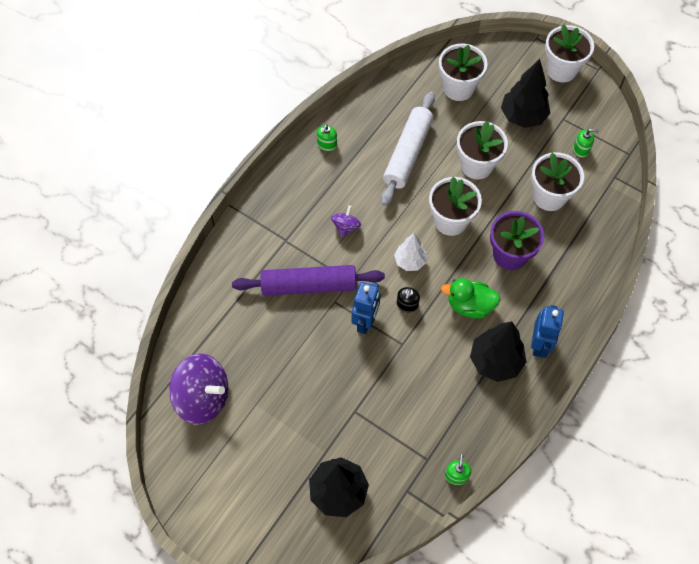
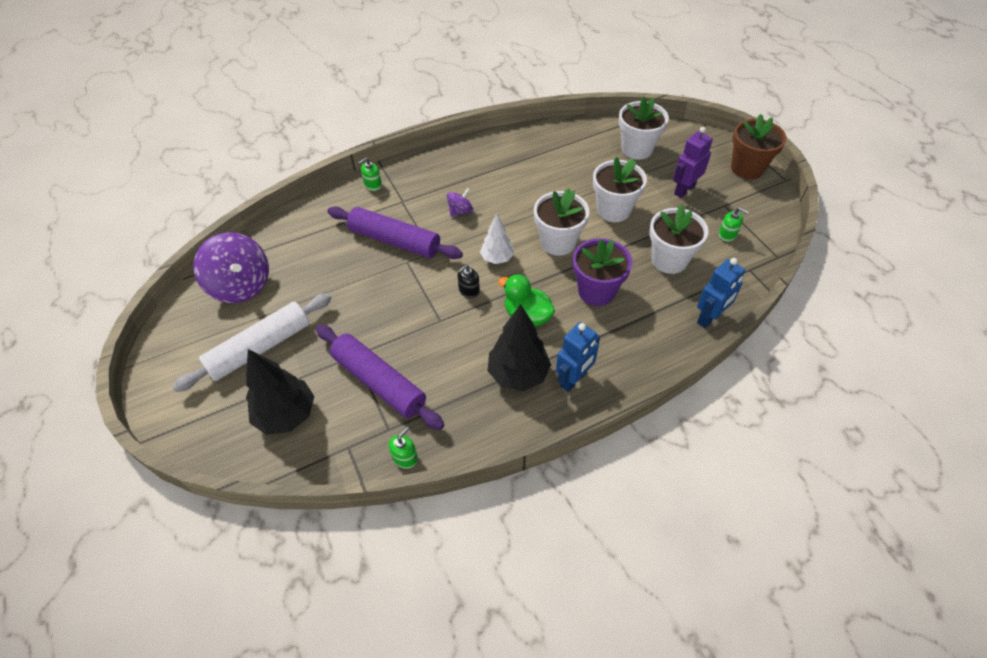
camera: 30 degrees right, 10 degrees down
(327, 144) = (490, 148): green soap dispenser -> green soap dispenser (373, 185)
(365, 321) = (421, 288): blue robot -> blue robot (709, 318)
(391, 424) = (379, 382): none -> purple rolling pin
(408, 153) = (556, 179): white rolling pin -> white rolling pin (260, 348)
(522, 117) = (684, 190): black tree -> purple robot
(561, 70) = (747, 168): white flower pot -> brown flower pot

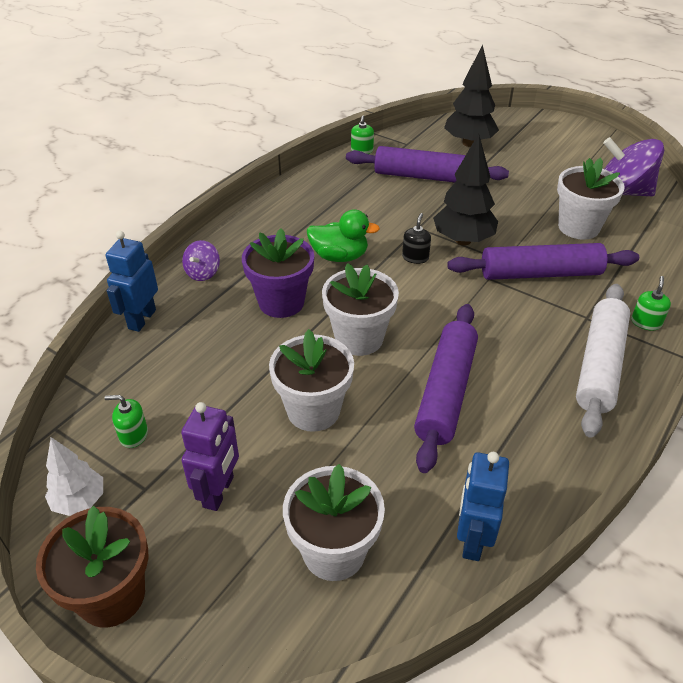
camera: 150 degrees right, 10 degrees down
(260, 348) = (541, 165): white rolling pin -> white rolling pin (599, 365)
(460, 211) = (507, 331): purple spinning top -> purple spinning top (203, 273)
(497, 258) = (414, 296): white tree -> white tree (79, 501)
(518, 374) = (315, 215): black tree -> black tree (463, 240)
(530, 192) = (446, 392): none -> purple rolling pin
(573, 380) = (263, 227): blue robot -> blue robot (472, 539)
(669, 260) = (208, 368): white flower pot -> white flower pot (578, 227)

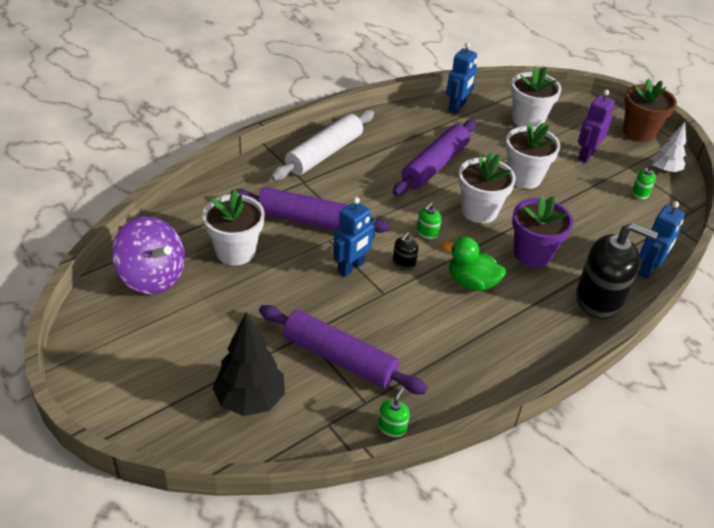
camera: 165 degrees left, 0 degrees up
(203, 273) = (599, 299): purple spinning top -> black soap dispenser
(463, 240) = (351, 267): black tree -> blue robot
(646, 322) = (266, 167): green soap dispenser -> green soap dispenser (427, 233)

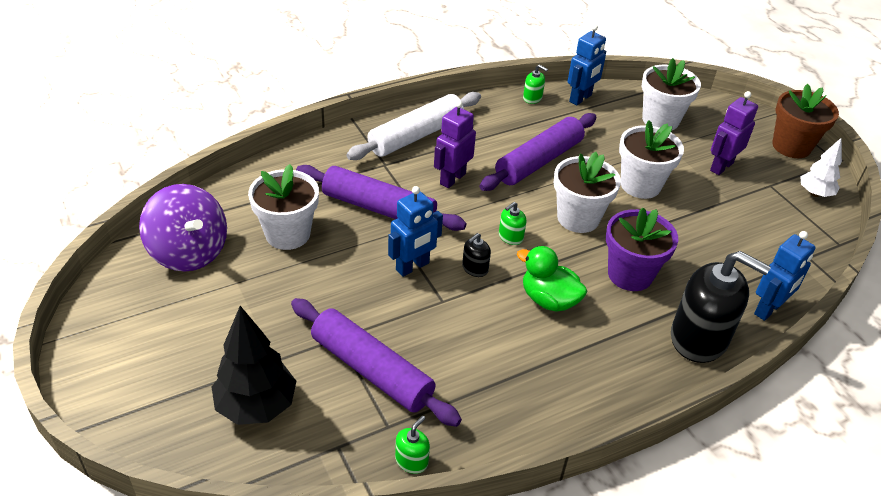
camera: 10 degrees right, 0 degrees up
(365, 188) = (452, 178): none -> purple robot
(640, 193) = (777, 218): green soap dispenser -> green soap dispenser (532, 98)

